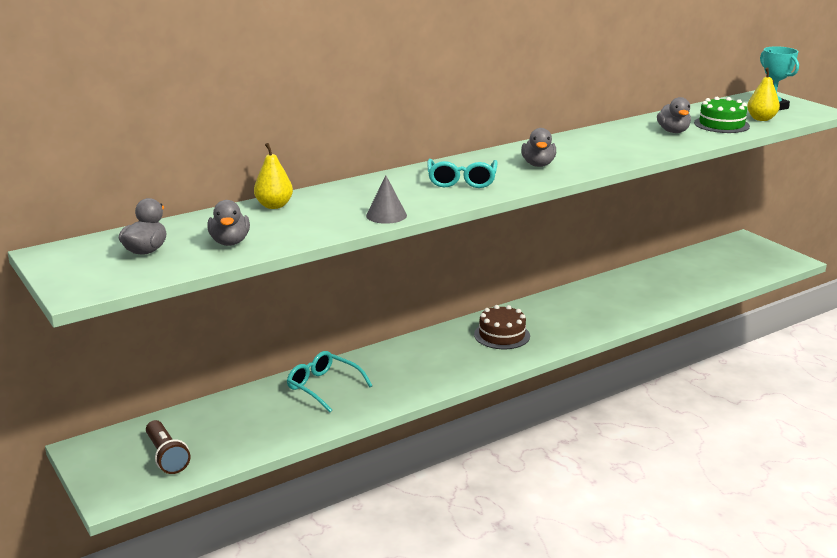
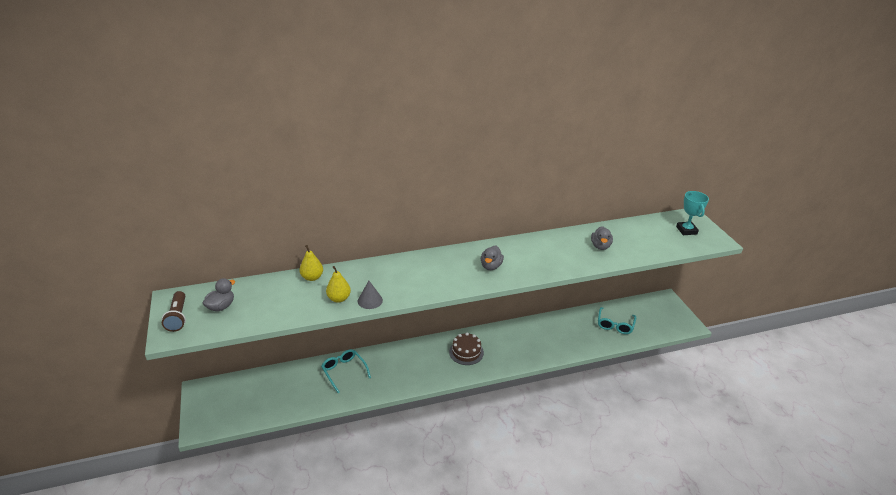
camera: 15 degrees right, 10 degrees up
(166, 457) = (237, 406): brown flashlight -> brown flashlight (178, 317)
(230, 242) = (269, 308): grey duck -> none
(461, 181) = (434, 274): turquoise glasses -> turquoise glasses (615, 325)
(721, 124) = (638, 244): green cake -> none
(761, 119) = (670, 243): yellow pear -> yellow pear (339, 298)

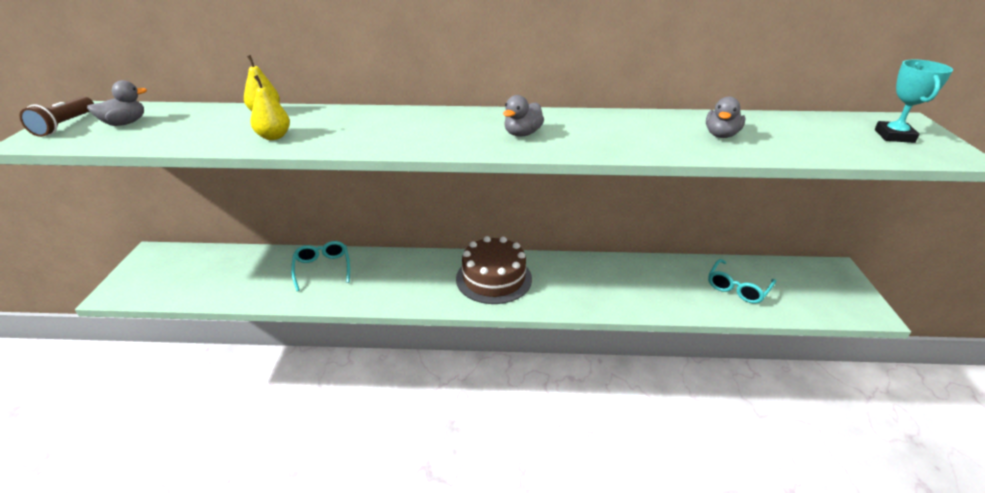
camera: 20 degrees right, 0 degrees up
(370, 300) = (312, 144): grey cone -> none
(466, 352) = (494, 278): brown cake -> brown cake, size x1.51

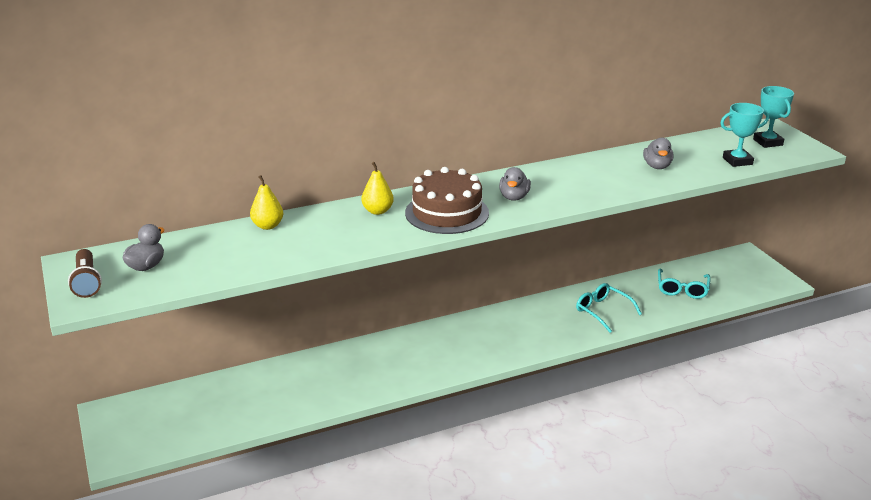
camera: 25 degrees left, 5 degrees down
(274, 137) = (312, 246): yellow pear -> yellow pear (377, 211)
(322, 268) = (313, 373): turquoise glasses -> turquoise glasses (603, 311)
(494, 278) = (482, 336): brown cake -> brown cake (447, 213)
(835, 148) = (737, 161): none -> turquoise trophy

